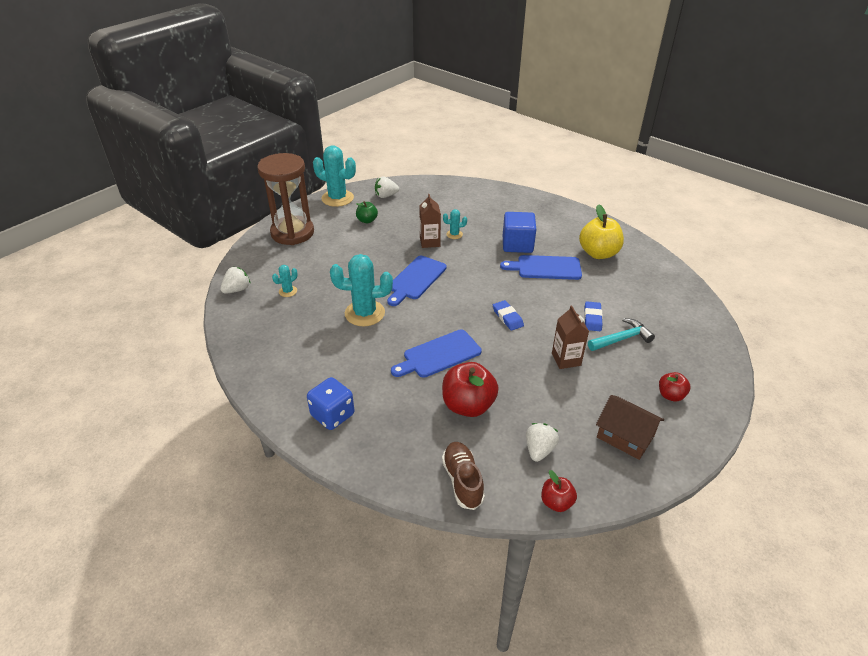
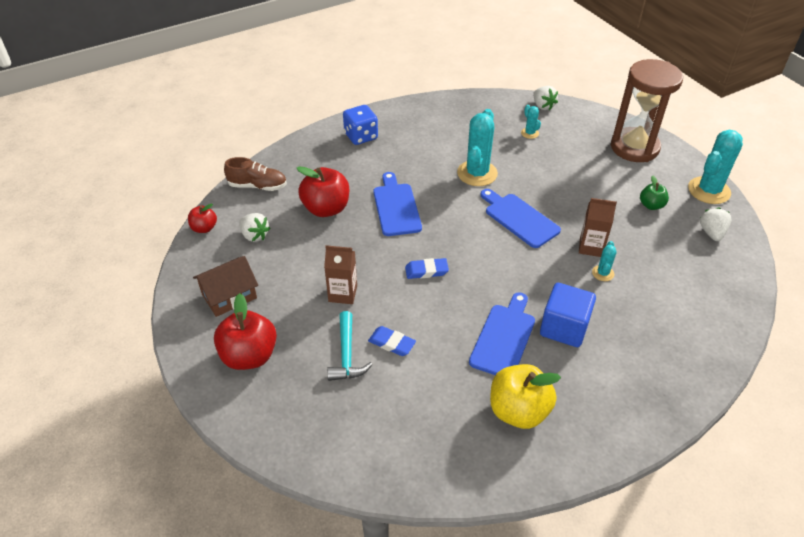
camera: 110 degrees right, 5 degrees up
(670, 395) = (249, 356): red apple -> red apple, size x1.83

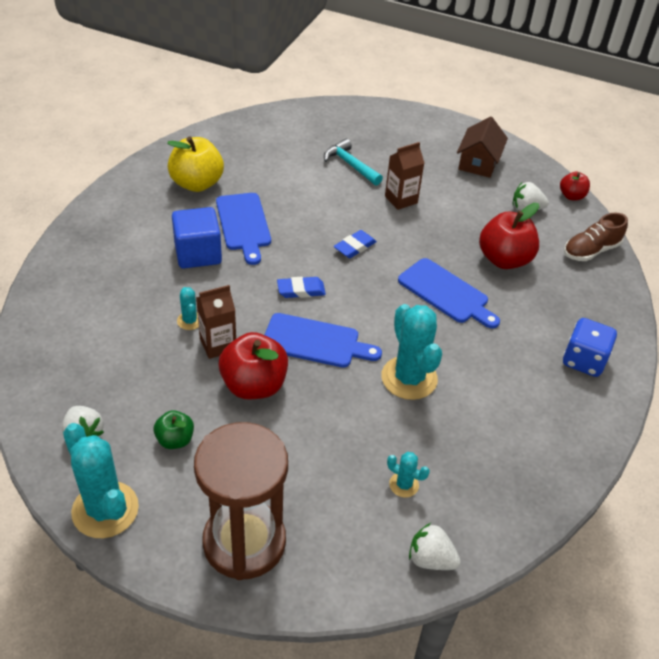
camera: 140 degrees right, 0 degrees up
(249, 356) = (413, 138): red apple -> red apple (254, 385)
(392, 343) = (326, 184): blue eraser -> blue eraser (301, 290)
(709, 190) = (105, 510): turquoise cactus -> turquoise cactus turned 45 degrees counterclockwise

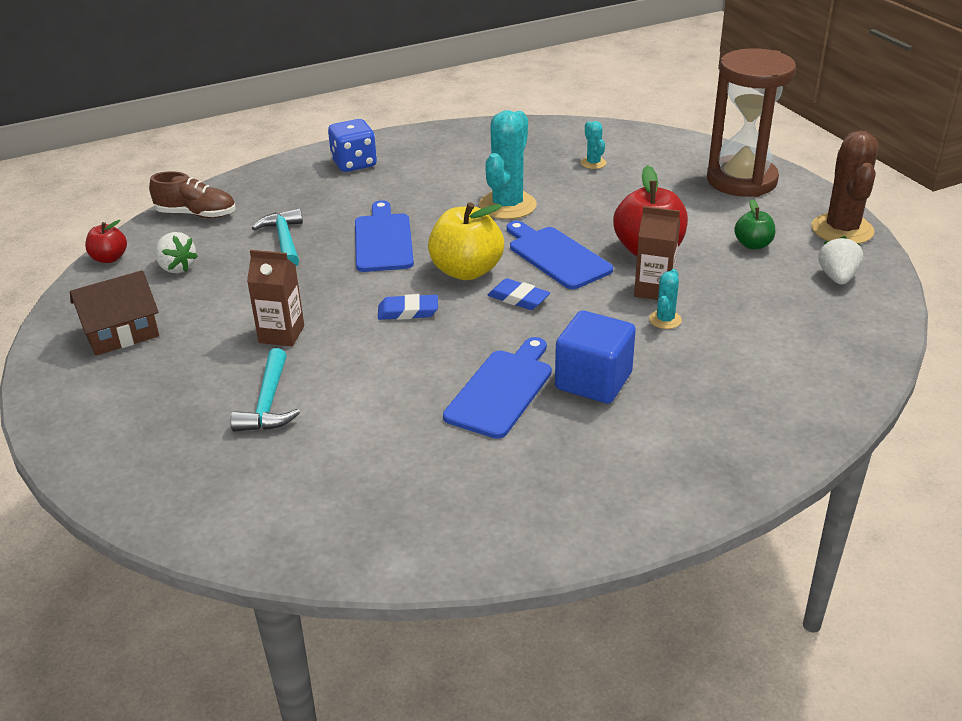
camera: 135 degrees left, 10 degrees down
(105, 510) = (842, 230): turquoise cactus -> brown cactus
(197, 183) = (503, 476): yellow apple -> yellow apple (466, 271)
(430, 559) = (619, 134): white strawberry -> none
(504, 259) = (284, 240): red apple -> turquoise hammer

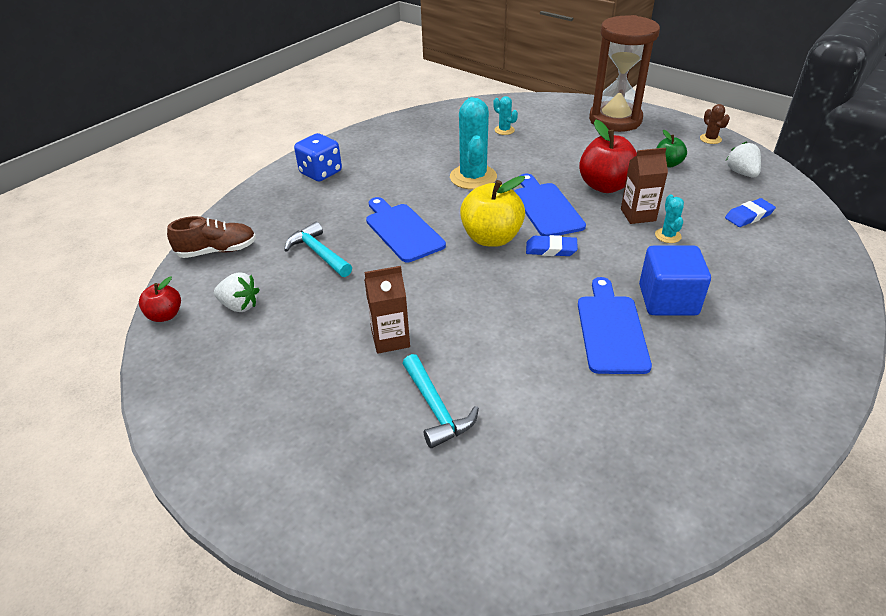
camera: 25 degrees left, 5 degrees up
(121, 333) = (238, 386): brown house -> none
(408, 311) = (477, 285): blue eraser -> blue eraser (748, 216)
(556, 256) = (546, 207): blue cutting board -> blue cutting board turned 45 degrees clockwise
(842, 230) = (710, 139): brown cactus -> brown cactus, size x0.47

